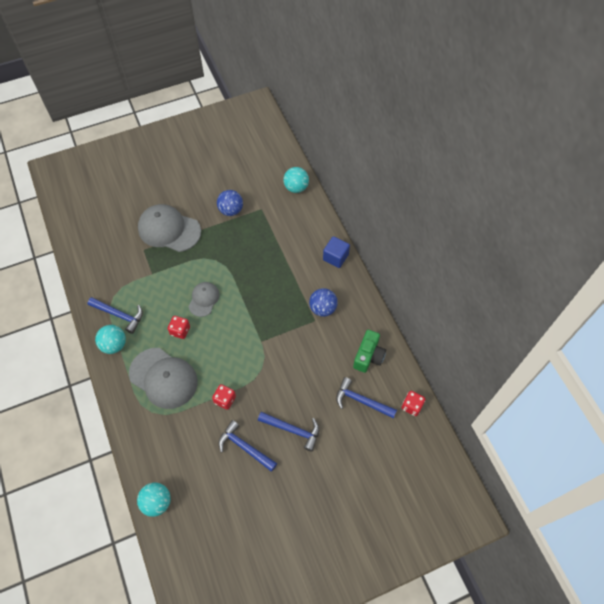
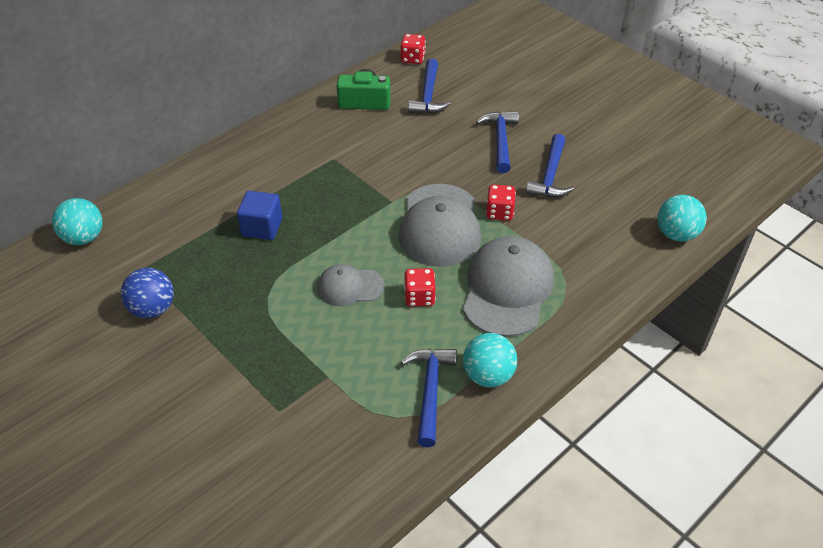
camera: 110 degrees left, 15 degrees down
(169, 229) = (220, 387): grey cap -> grey cap (439, 225)
(323, 308) = (311, 155): blue ball -> none
(335, 257) = (217, 162): blue cube -> blue cube (262, 227)

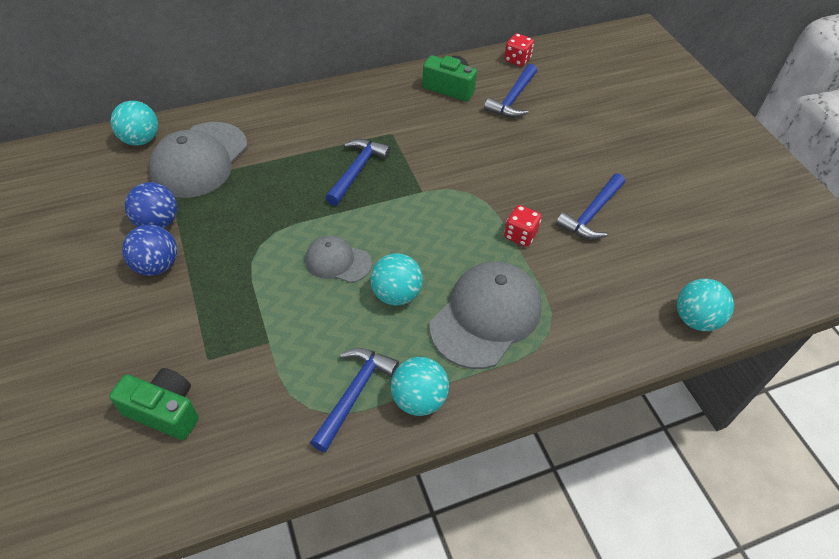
camera: 20 degrees right, 5 degrees up
(177, 347) = (157, 266): none -> blue ball
(262, 227) = (292, 178): blue cube -> none
(266, 468) = (164, 411): none -> green camera
(419, 297) = (396, 294): red dice -> turquoise ball
(439, 225) = (454, 229): grey cap -> grey cap (199, 160)
(500, 140) = (560, 163): blue hammer -> blue hammer (357, 171)

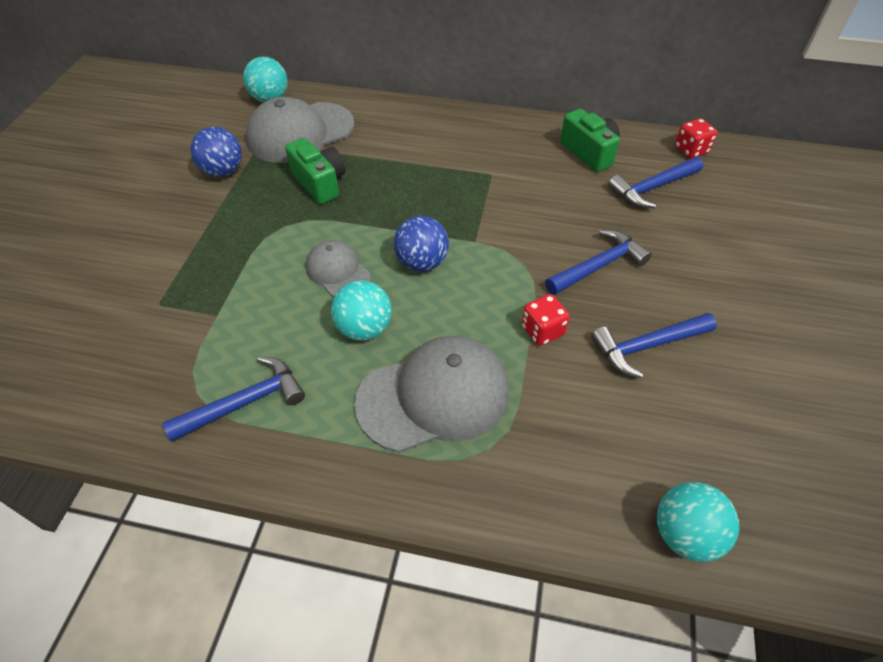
camera: 35 degrees right, 0 degrees up
(157, 266) = (191, 206): blue ball -> blue ball (422, 262)
(164, 411) = (89, 330): green camera -> green camera (320, 183)
(357, 171) = (427, 196): blue hammer -> blue hammer (598, 266)
(419, 399) = (297, 442): turquoise ball -> none

